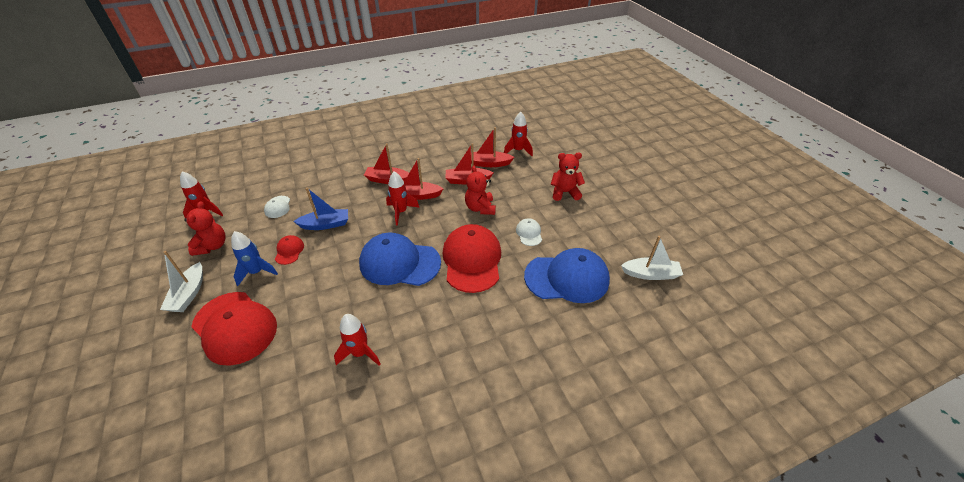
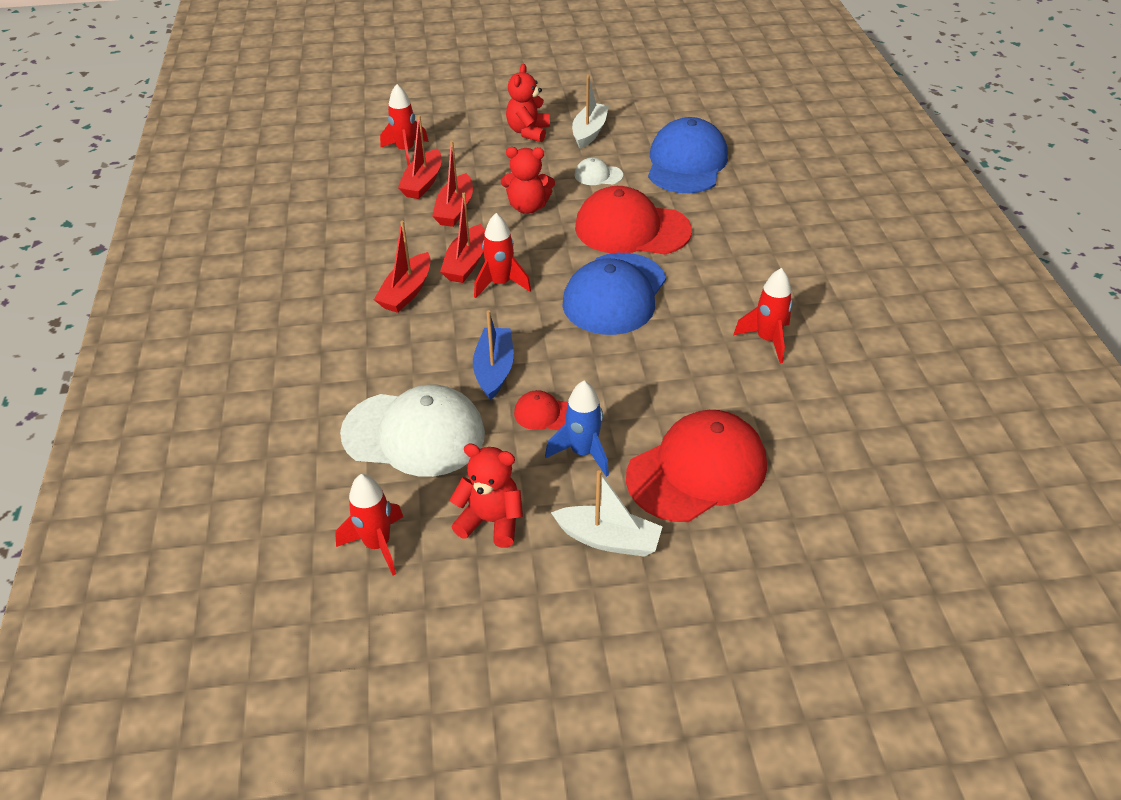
camera: 75 degrees left, 0 degrees up
(278, 207) = (414, 434): white cap -> white cap, size x2.24
(650, 274) = (697, 108): white boat -> white boat (589, 132)

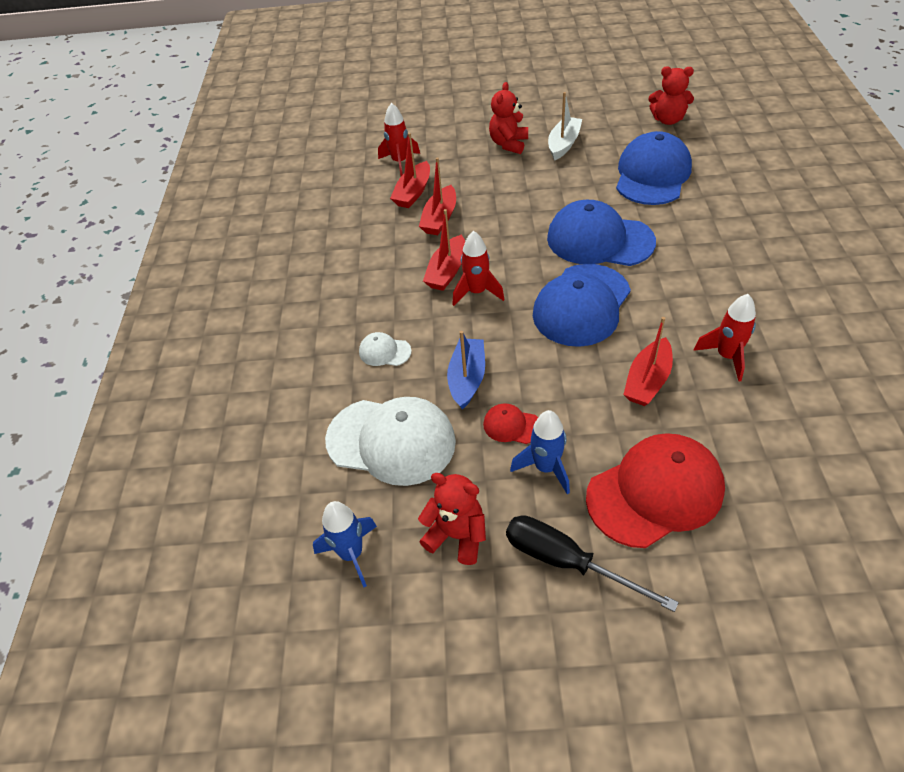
camera: 10 degrees right, 5 degrees up
(377, 545) = (351, 554): red rocket -> blue rocket
(406, 292) = (393, 298): red boat -> red boat (647, 381)
(527, 207) = (505, 217): red teddy bear -> red teddy bear (668, 120)
(598, 175) = (570, 186): white cap -> white cap (384, 351)
(608, 539) = (567, 562): white boat -> black screwdriver
(632, 229) = (599, 240): red cap -> blue cap

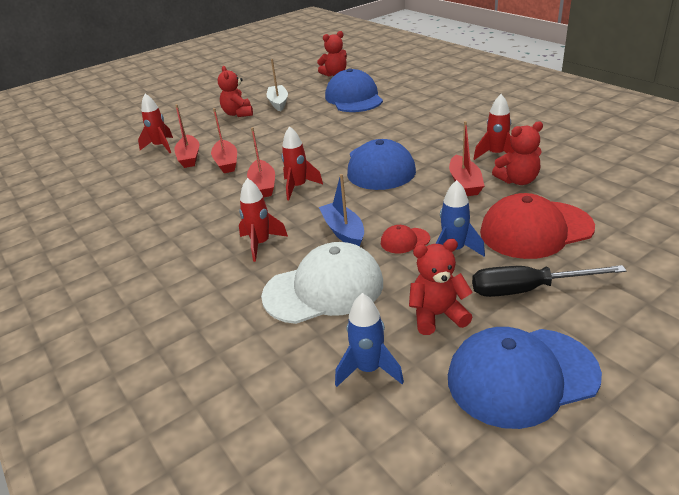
camera: 35 degrees left, 15 degrees down
(384, 351) = (261, 244): white cap -> red rocket
(599, 240) = (355, 135): blue cap -> blue cap (521, 376)
(655, 492) = (535, 230): red cap -> red cap turned 135 degrees counterclockwise
(710, 410) = (518, 180): none -> red teddy bear

